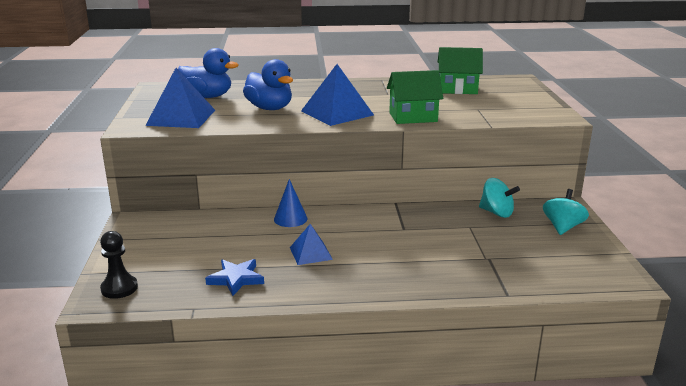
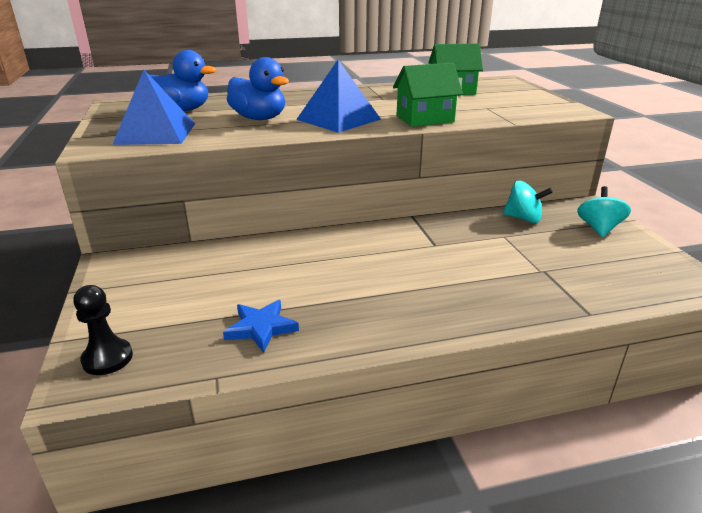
camera: 10 degrees left, 5 degrees up
(290, 219) = (303, 244): blue cone -> none
(311, 253) = (342, 284): blue pyramid -> none

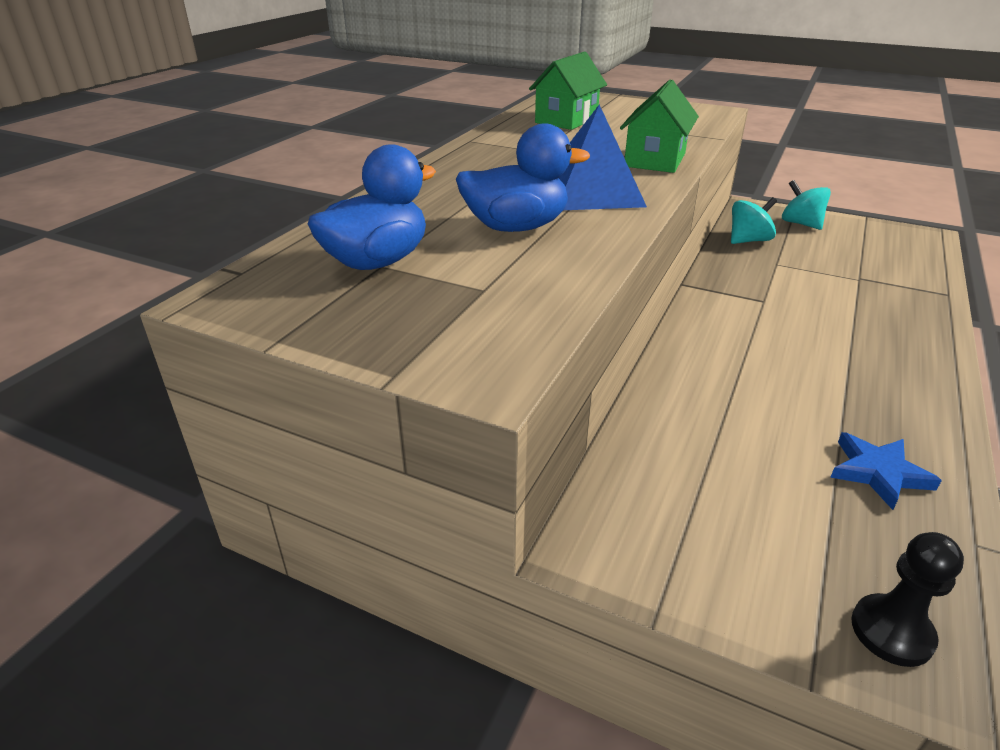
camera: 50 degrees left, 5 degrees up
(156, 133) = (478, 308): blue pyramid -> none

